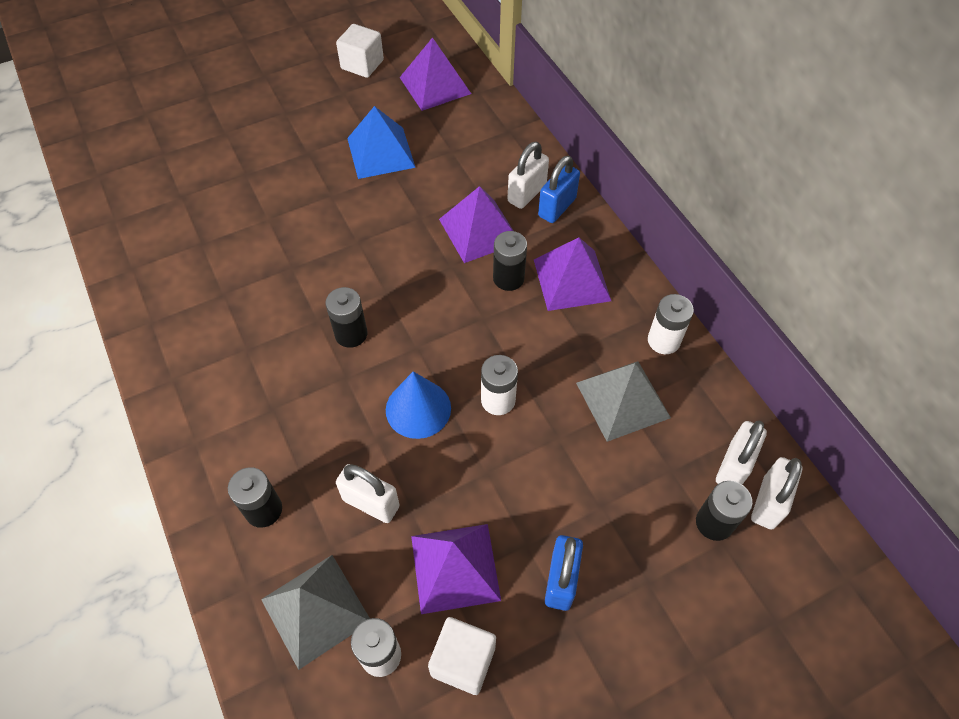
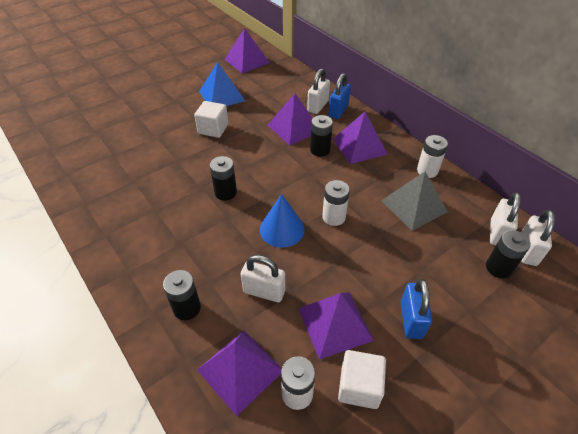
camera: 10 degrees left, 10 degrees down
(316, 610) = (240, 370): grey pyramid -> purple pyramid
(362, 64) = (200, 55): white cube -> white cube (213, 129)

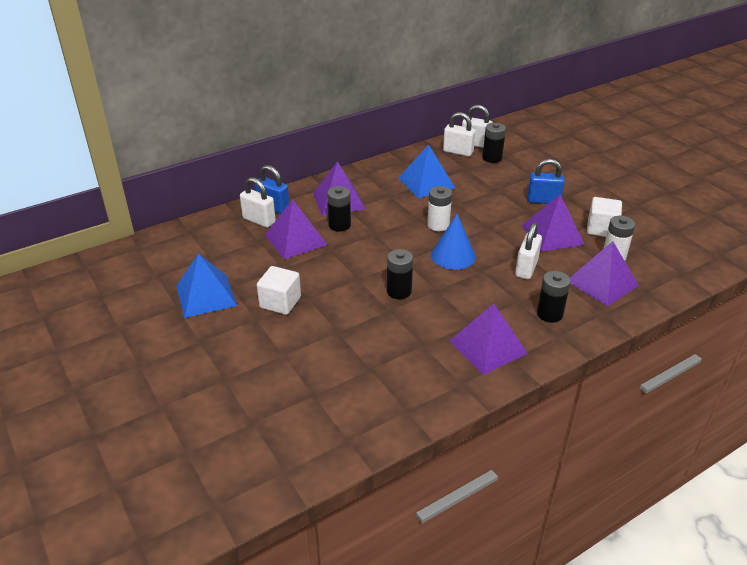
camera: 85 degrees left, 10 degrees down
(247, 61) = (123, 272): purple pyramid -> purple pyramid (488, 347)
(414, 206) = (426, 183): grey pyramid -> blue pyramid
(427, 171) = (381, 169): white battery -> none

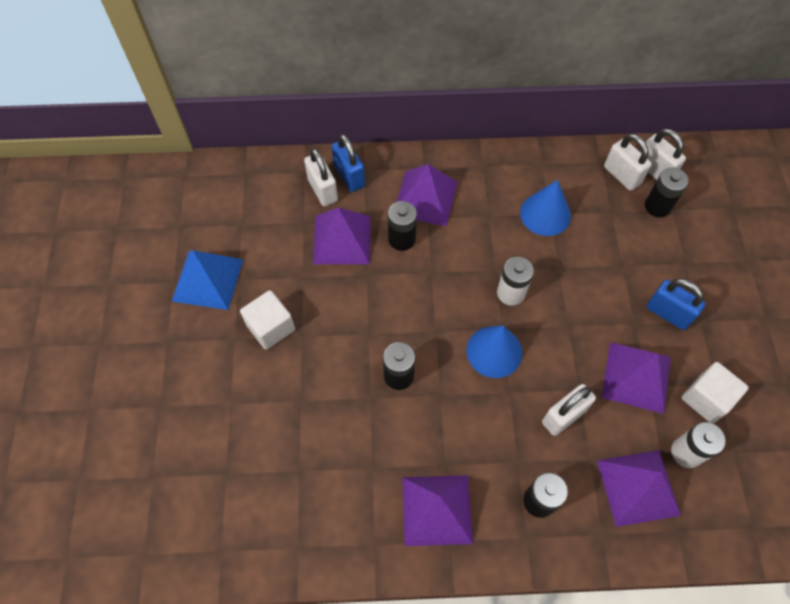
camera: 30 degrees right, 25 degrees up
(426, 183) = (545, 214): blue pyramid -> blue cone

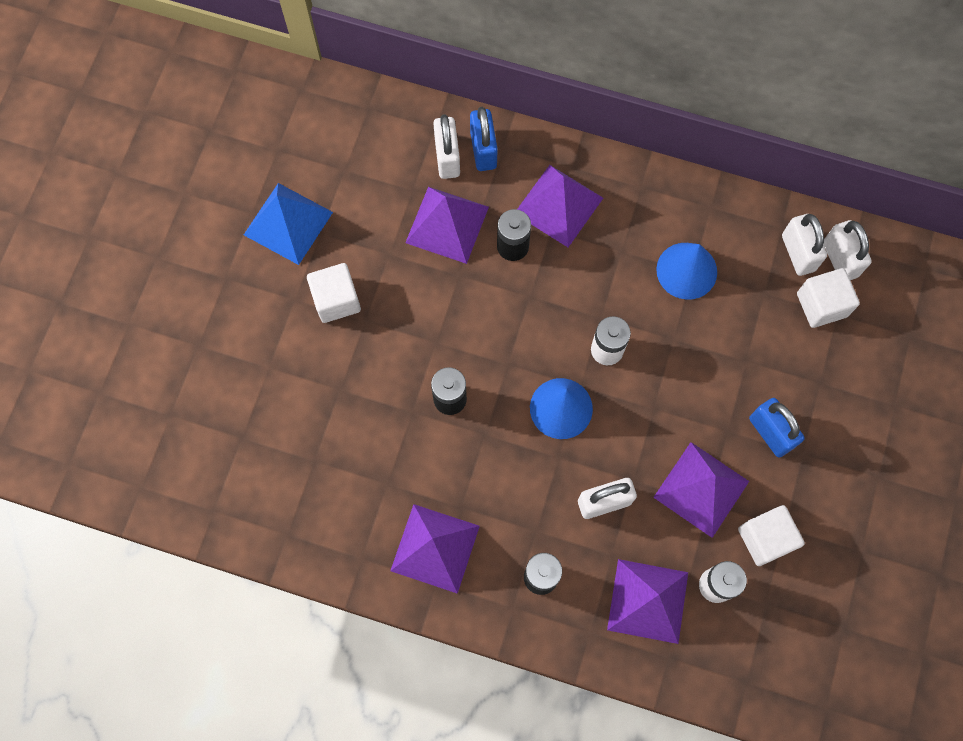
camera: 20 degrees right, 10 degrees up
(657, 206) = (821, 305): black battery -> white cube

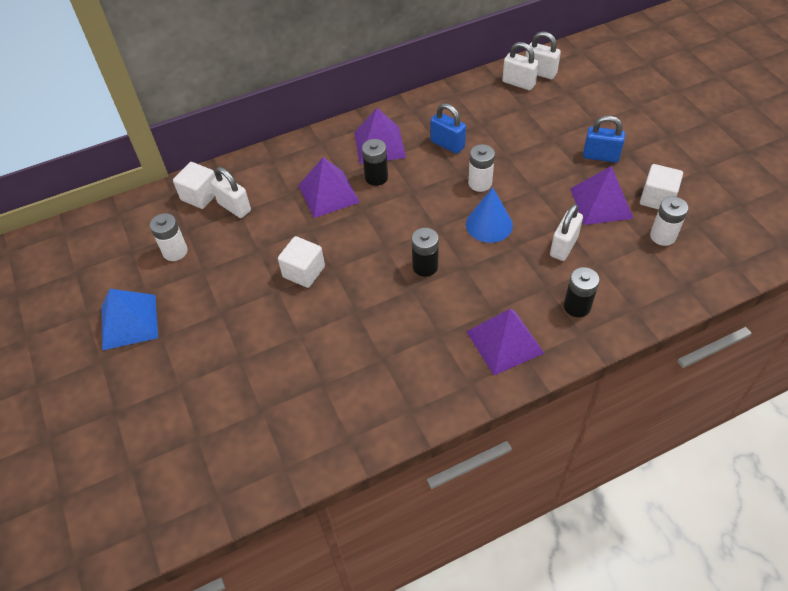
camera: 40 degrees left, 20 degrees down
(246, 167) = (175, 251): none -> white battery
(288, 223) = (232, 258): blue pyramid -> blue pyramid (129, 322)
(447, 158) = (294, 166): white padlock -> white padlock (234, 207)
(483, 150) = (311, 150): blue padlock -> blue padlock (447, 144)
(648, 600) = (642, 270): purple pyramid -> none
(686, 270) = (476, 125): blue cone -> none
(821, 305) = (555, 94): white cube -> white cube (200, 195)

